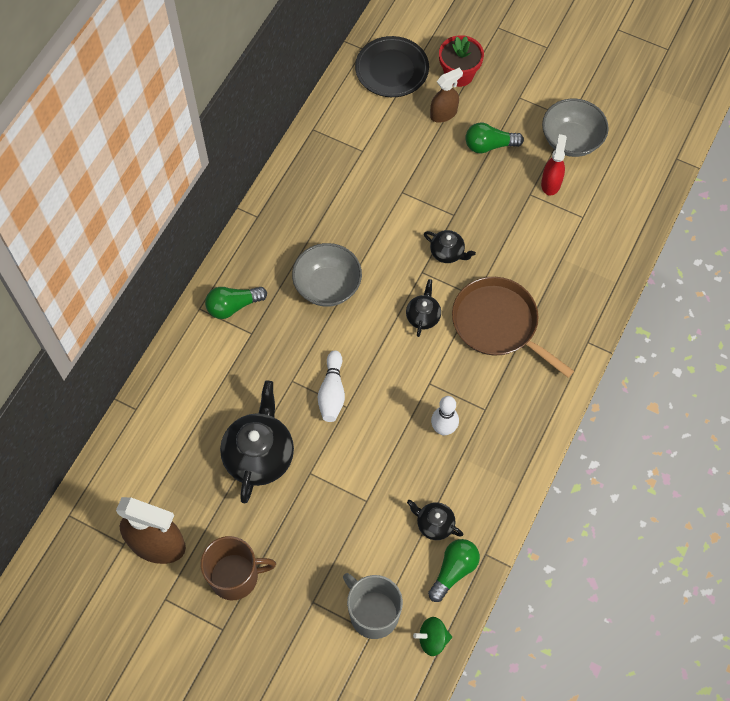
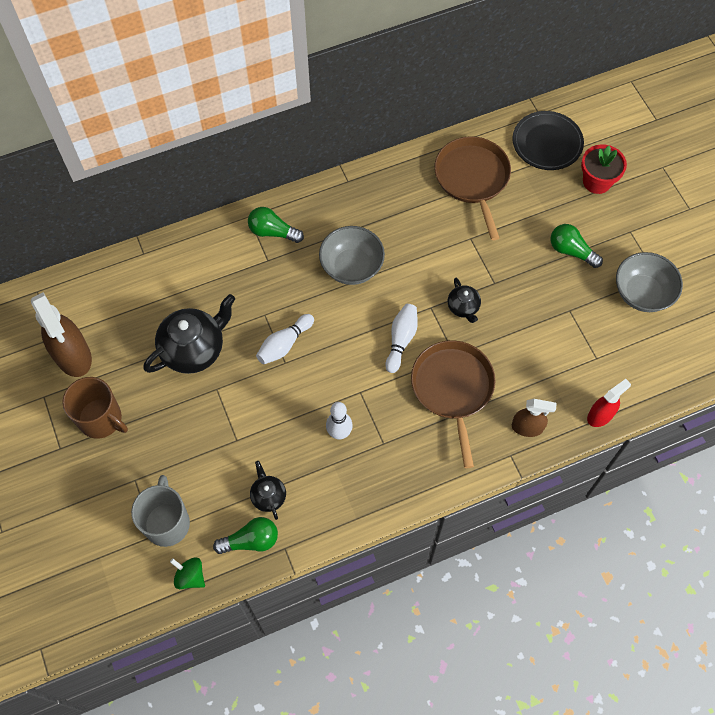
camera: 40 degrees right, 0 degrees up
(359, 141) = (472, 179): none -> brown pan
(423, 316) = (401, 340): black teapot -> white bowling pin
(443, 113) = (557, 203): brown spray bottle -> brown spray bottle (527, 427)
(551, 183) = (594, 314): red spray bottle -> red spray bottle (600, 415)

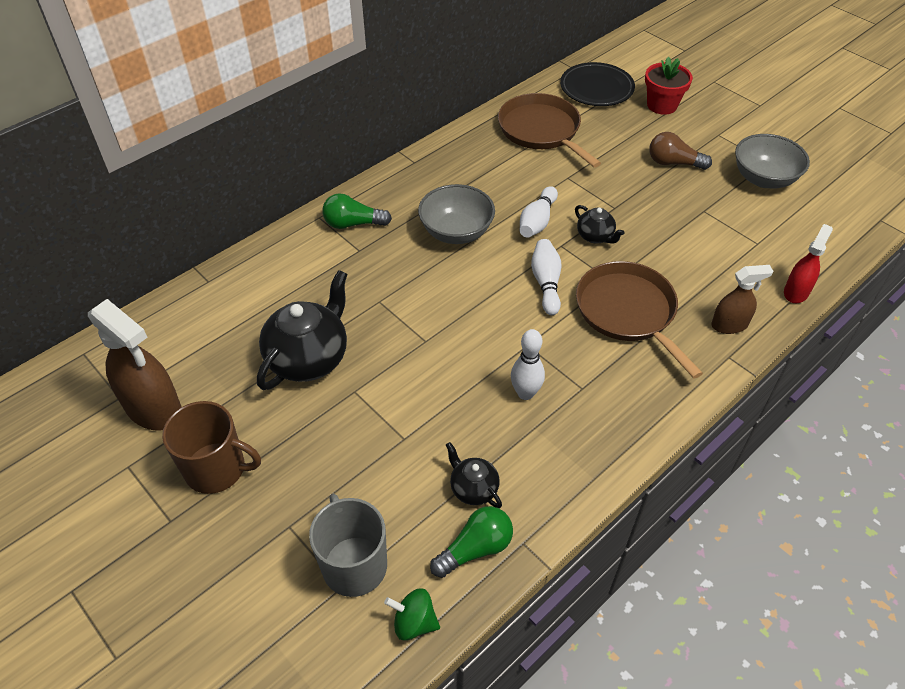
camera: 20 degrees left, 15 degrees down
(284, 344) = (416, 323): white bowling pin -> white bowling pin (537, 221)
(571, 251) = (673, 163): green light bulb -> brown light bulb

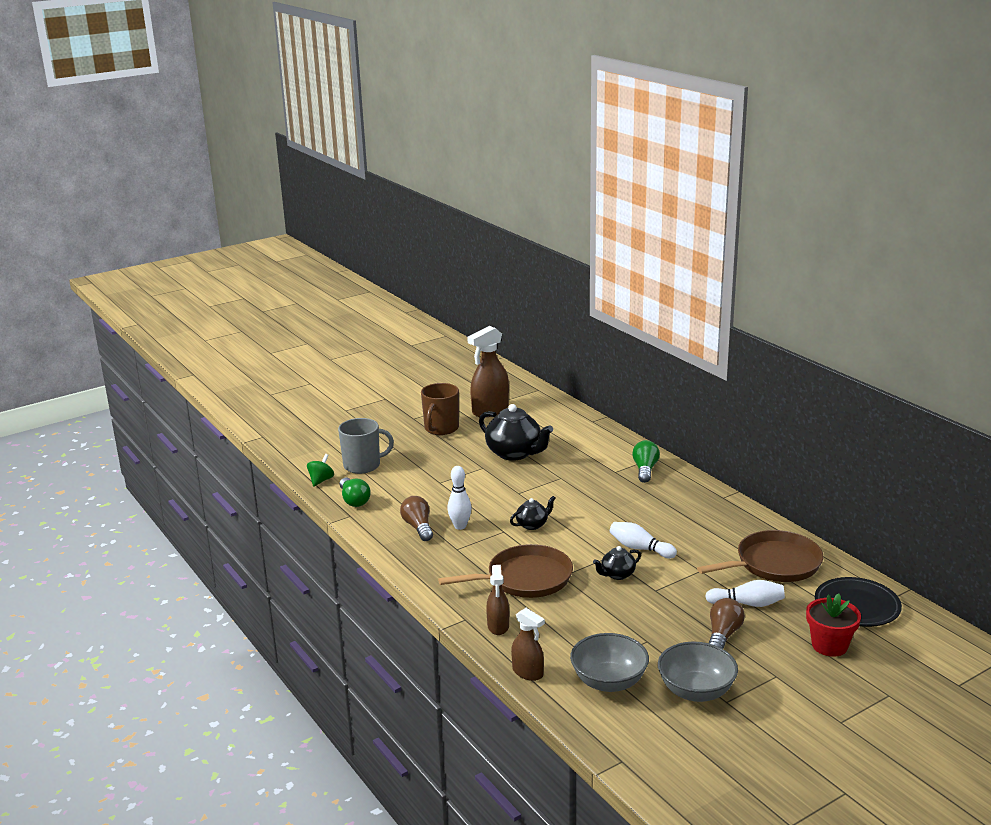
camera: 100 degrees right, 25 degrees down
(456, 232) = (630, 511): grey bowl -> grey bowl (609, 682)
(473, 488) = (394, 502): black teapot -> black teapot (532, 525)
(538, 442) = (418, 527): none -> brown light bulb
(546, 283) = (565, 545): white bowling pin -> white bowling pin (747, 604)
(796, 292) = (528, 672): red spray bottle -> brown spray bottle

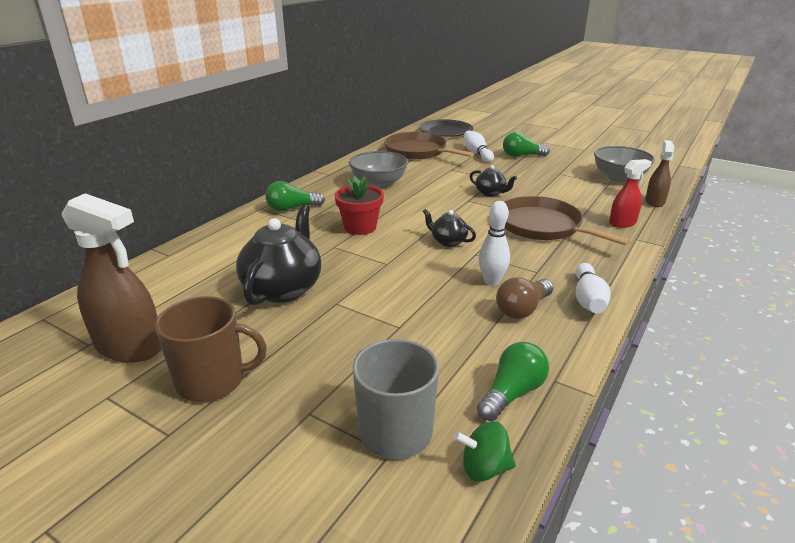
camera: 115 degrees left, 5 degrees up
(498, 626) = (622, 223): brown spray bottle -> red spray bottle
(640, 548) = (442, 191): white bowling pin -> white bowling pin (588, 299)
(696, 691) = (588, 156): grey bowl -> grey bowl (378, 183)
(723, 635) = (522, 156): brown light bulb -> green light bulb
(829, 645) = (495, 134): red flower pot -> red flower pot (360, 227)

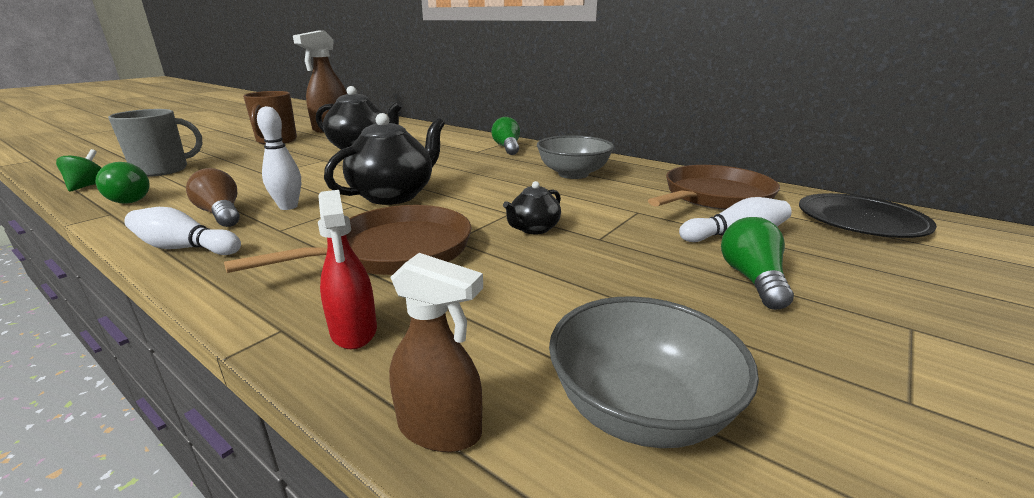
camera: 95 degrees right, 5 degrees down
(360, 227) = (453, 166): red flower pot -> none
(448, 241) = (394, 195): black teapot -> black teapot, size x1.95

